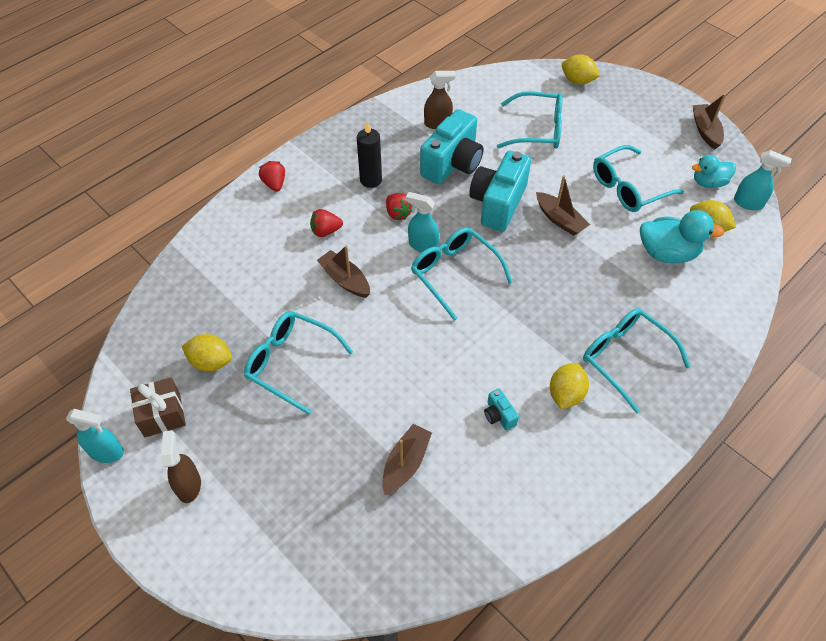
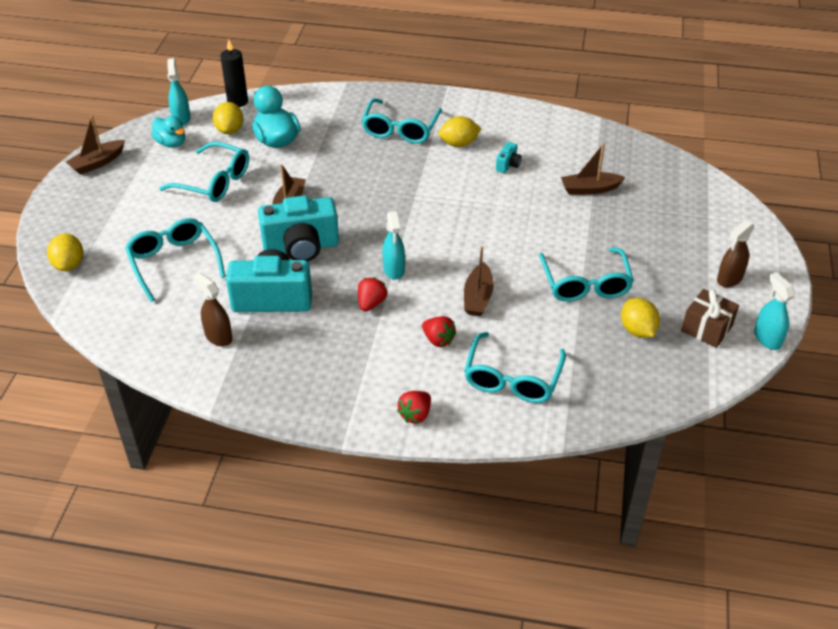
camera: 125 degrees left, 10 degrees down
(371, 180) = (345, 344): black candle -> black candle (237, 101)
(454, 273) = (406, 238): turquoise glasses -> turquoise glasses (512, 379)

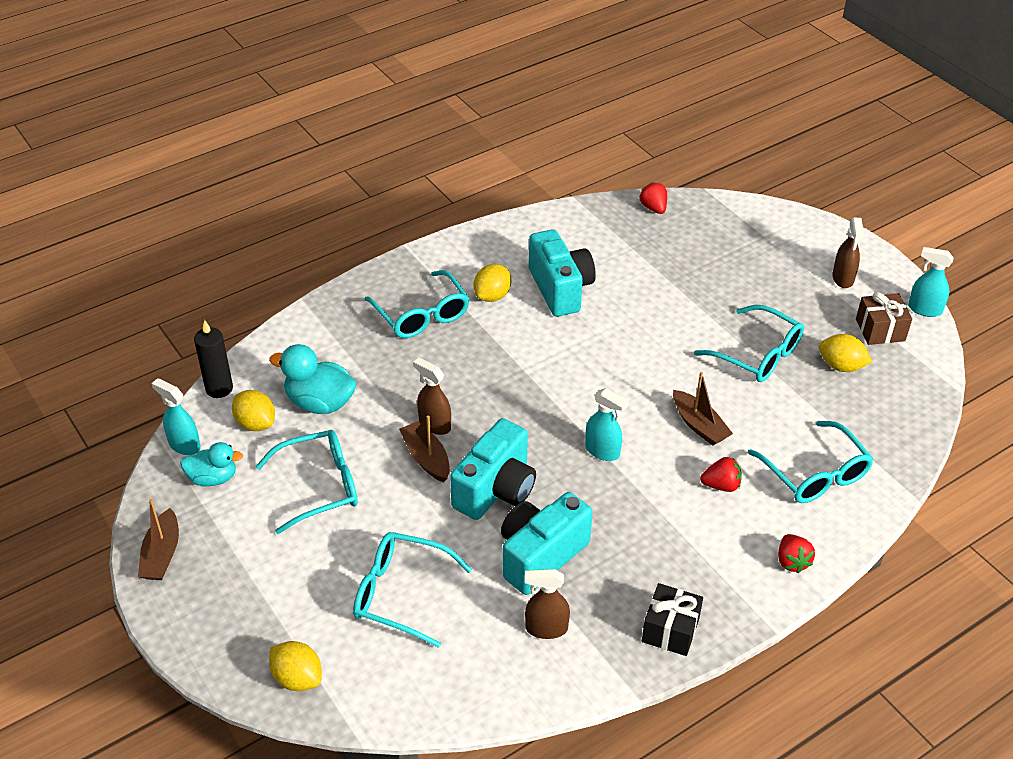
camera: 45 degrees left, 0 degrees up
(283, 392) = (670, 630): none -> black gift
(319, 191) = (434, 424): none -> brown spray bottle
(371, 303) = (627, 495): red strawberry -> red strawberry (653, 208)
(508, 165) = (560, 289): turquoise camera -> turquoise camera, size x2.32
(590, 189) = (652, 269): brown boat -> none

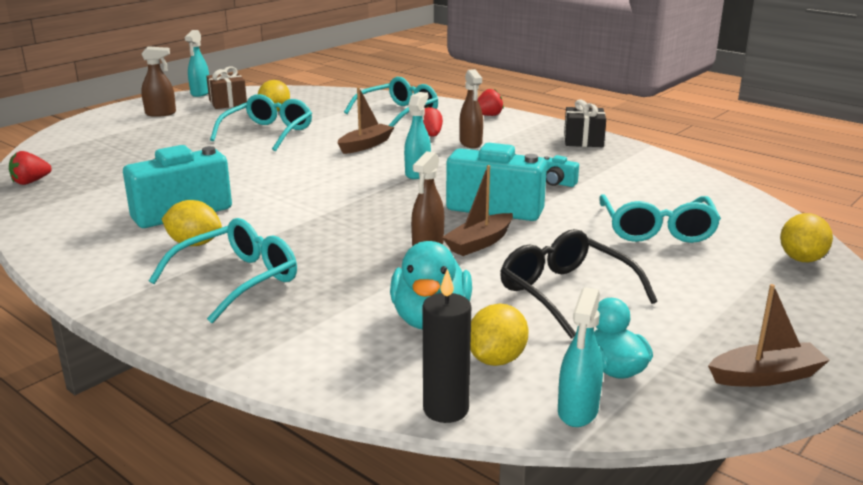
camera: 105 degrees left, 20 degrees down
(320, 486) = (565, 293): turquoise glasses -> black glasses
(540, 556) = (556, 183): turquoise camera -> turquoise camera, size x0.43
(546, 628) = (626, 174): brown spray bottle -> brown spray bottle (470, 143)

